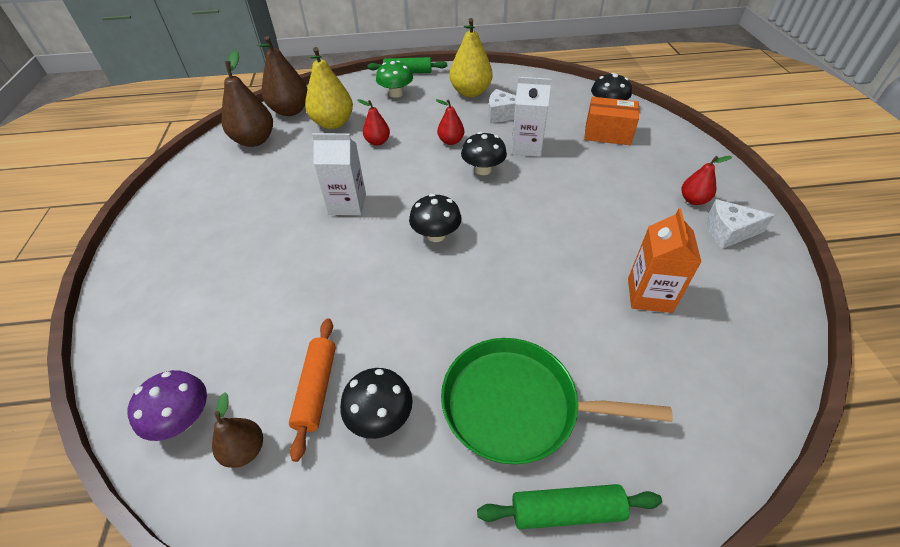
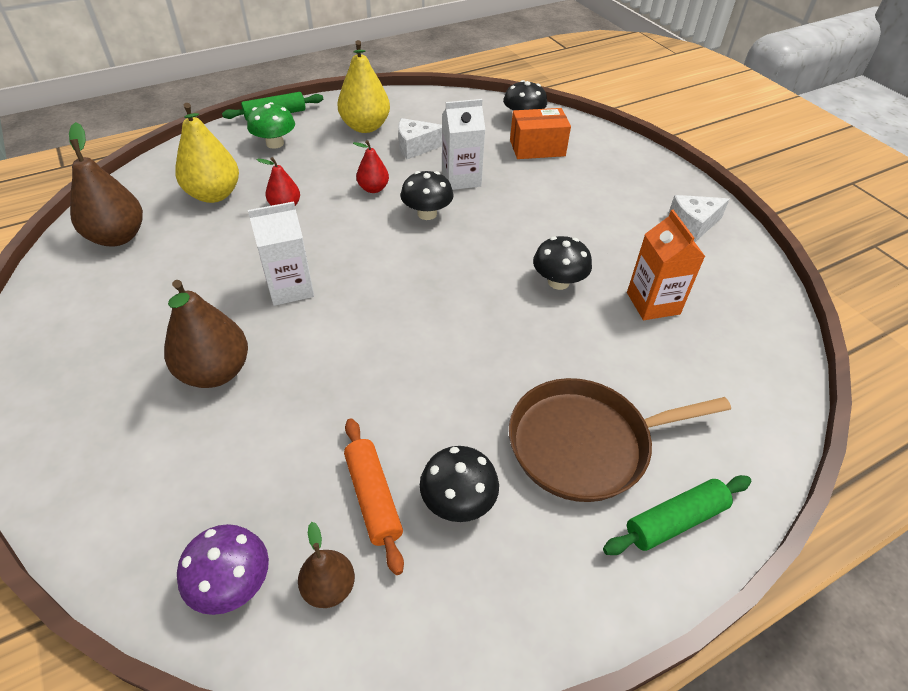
camera: 25 degrees left, 0 degrees up
(290, 111) = (145, 189): brown pear -> brown pear (215, 372)
(436, 235) = (414, 297): black mushroom -> black mushroom (558, 282)
(517, 405) = (585, 443): green pan -> brown pan
(693, 200) = (649, 200): red pear -> none

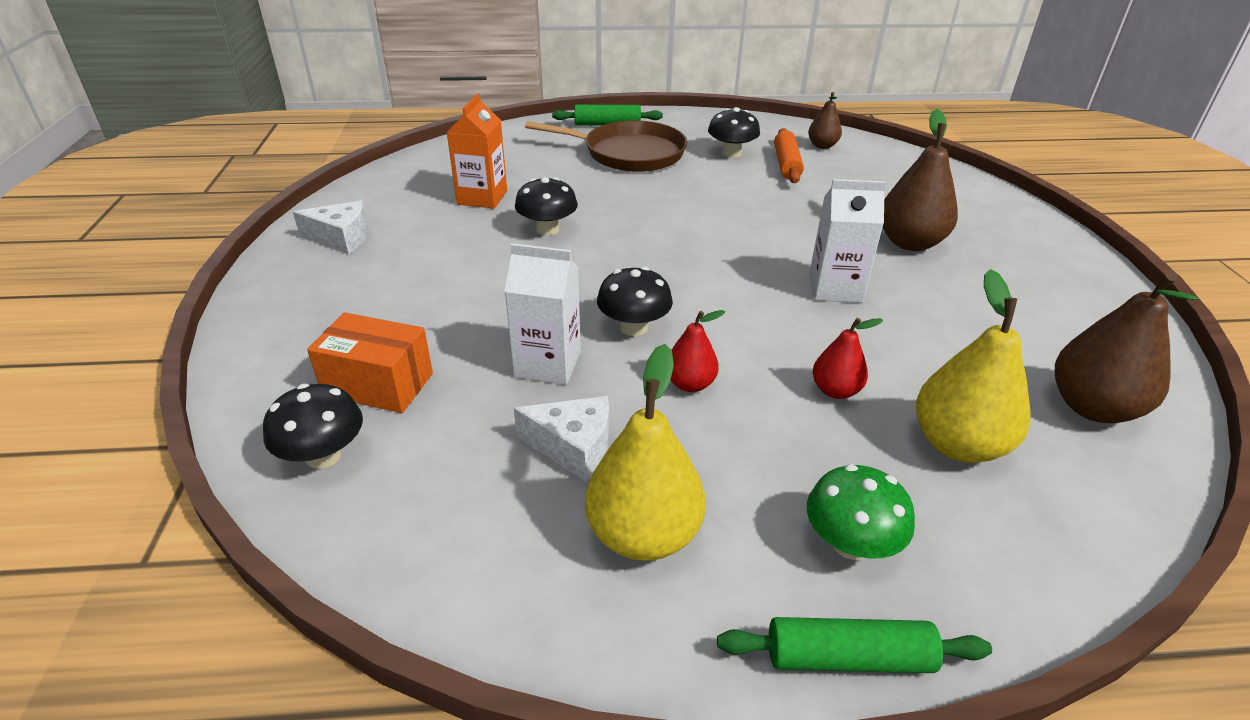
camera: 155 degrees left, 10 degrees down
(232, 583) = (880, 157): purple mushroom -> none

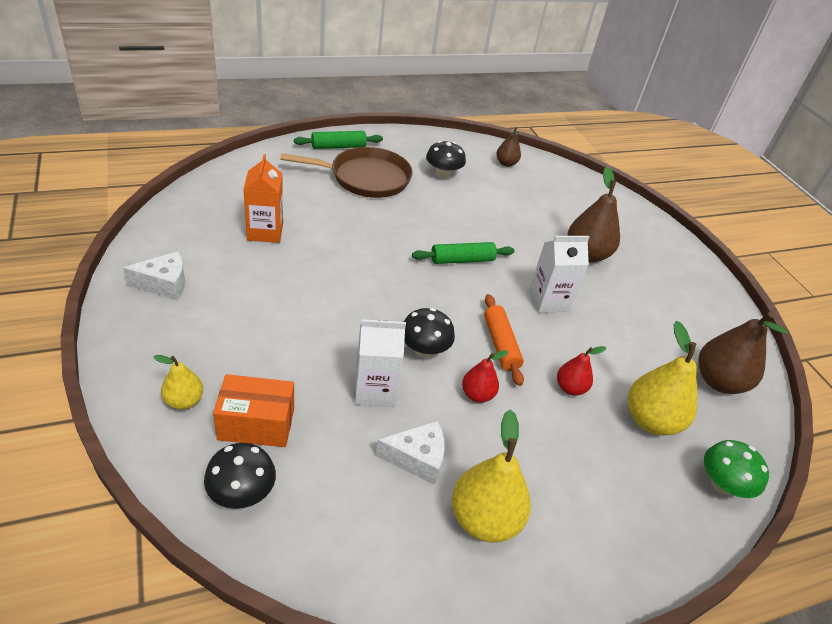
camera: 20 degrees left, 5 degrees up
(304, 351) = (184, 401): none -> yellow pear
(547, 229) = (329, 261): black mushroom -> none
(786, 164) = (486, 184): orange rolling pin -> orange rolling pin (500, 344)
(848, 658) = (624, 581): green rolling pin -> green rolling pin (462, 260)
(850, 543) = (607, 503): green mushroom -> green mushroom (722, 484)

